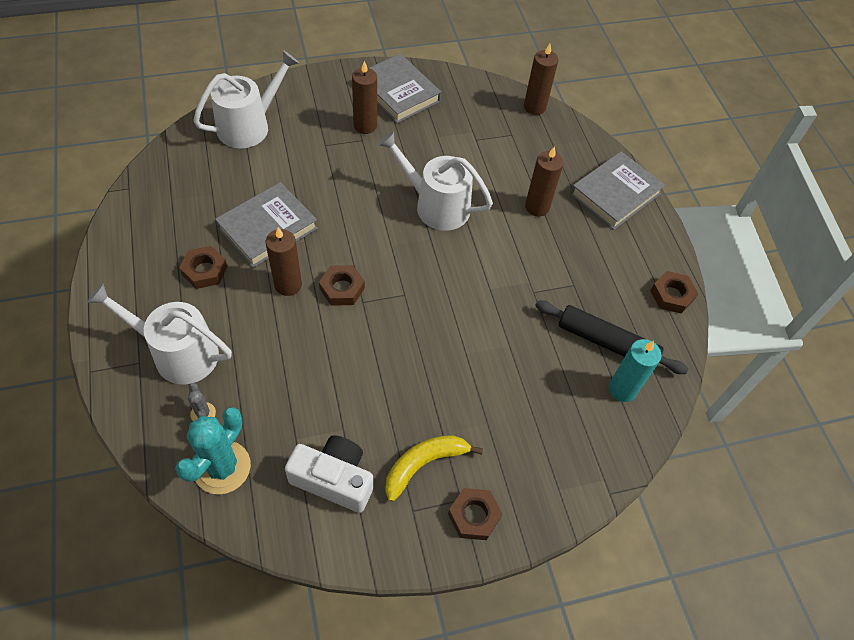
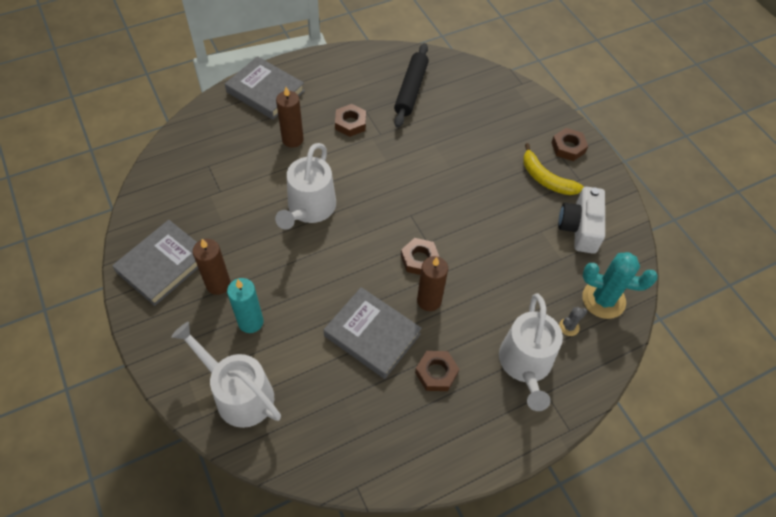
camera: 100 degrees left, 0 degrees up
(534, 107) = (168, 152): brown candle -> none
(622, 389) = (445, 80): turquoise candle -> turquoise candle (250, 322)
(671, 295) = (357, 57): brown nut -> brown nut (350, 123)

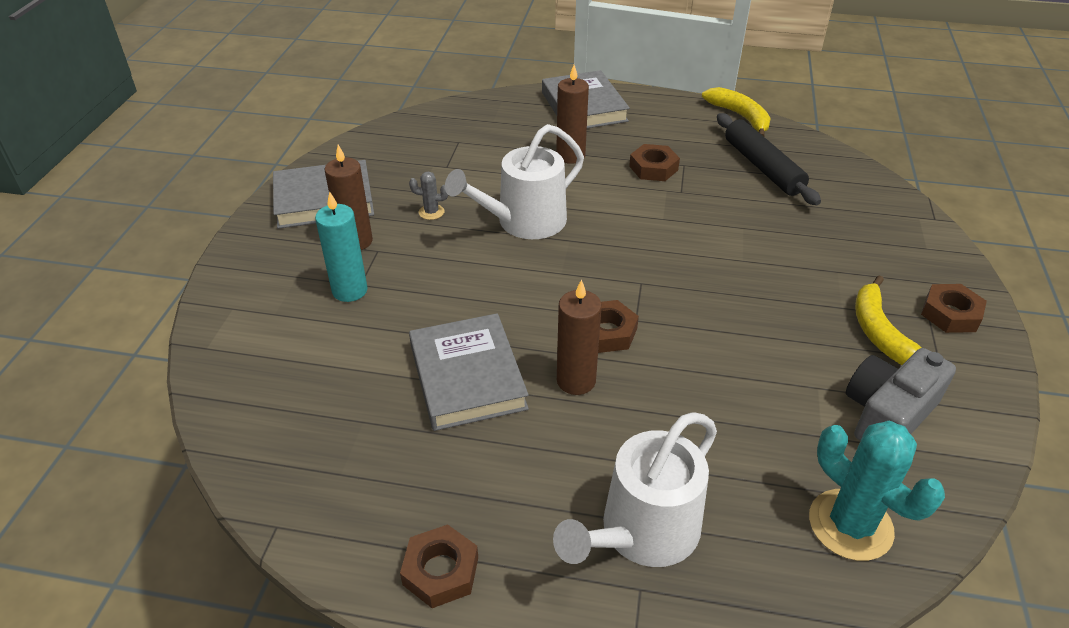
camera: 40 degrees right, 15 degrees down
(239, 394) = (263, 349): white watering can -> none
(369, 53) = (740, 117): none -> yellow banana
(411, 90) = (762, 167): black rolling pin -> black rolling pin turned 75 degrees counterclockwise
(436, 373) = (505, 465): brown nut -> brown nut (440, 571)
(569, 327) = (757, 526): grey cactus -> grey cactus (431, 212)
(580, 228) = (887, 414): white camera -> grey camera

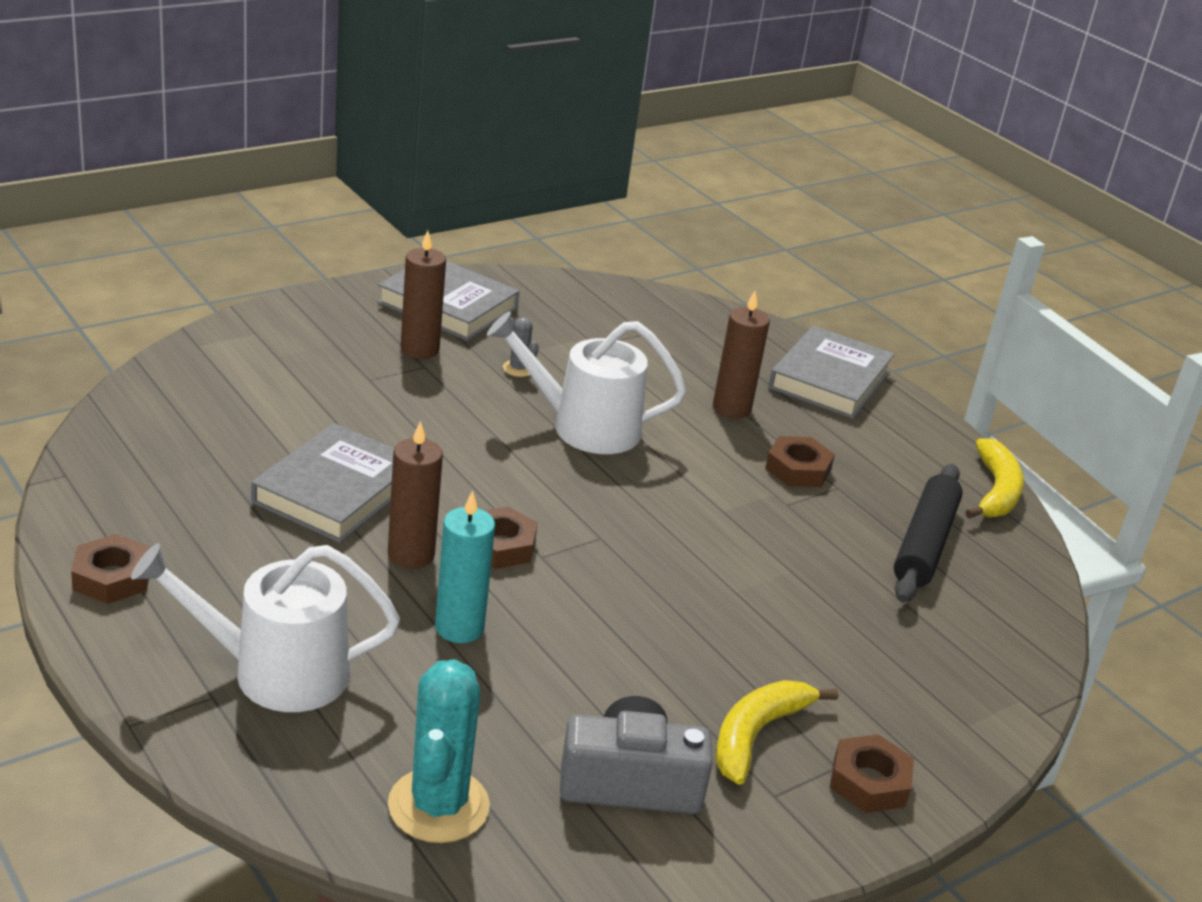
camera: 40 degrees right, 10 degrees down
(350, 290) = (354, 378): turquoise candle -> turquoise candle (459, 628)

